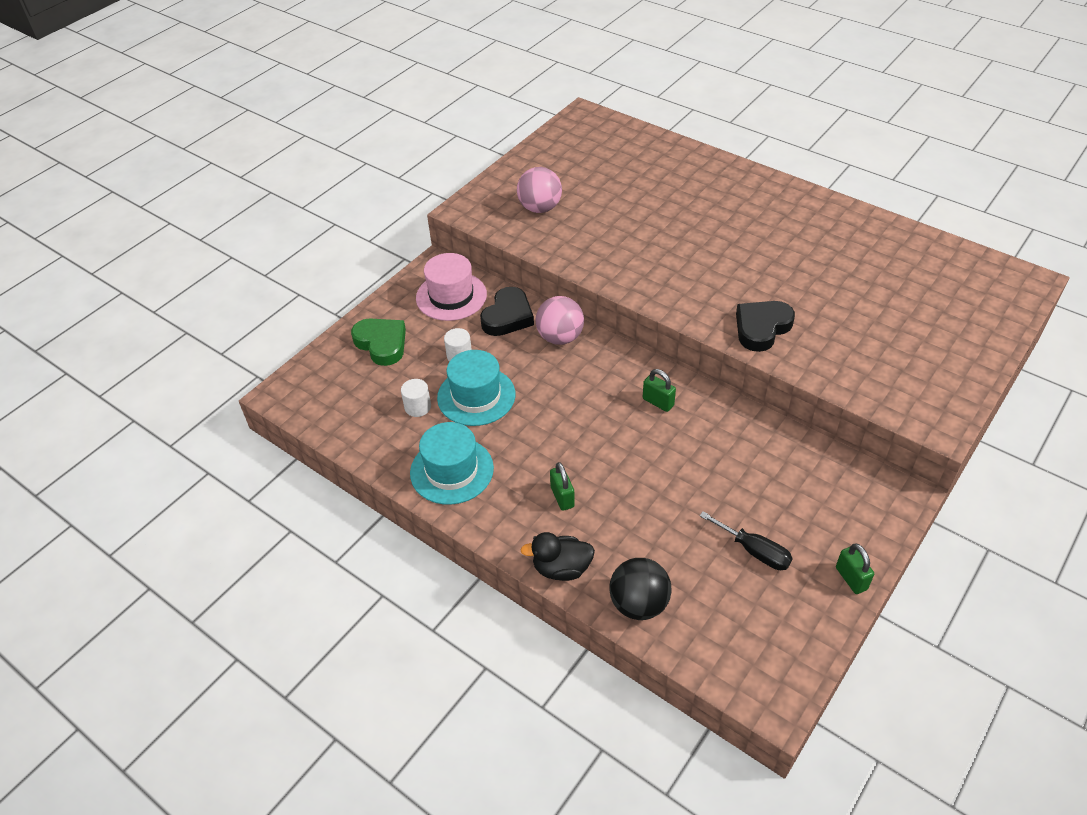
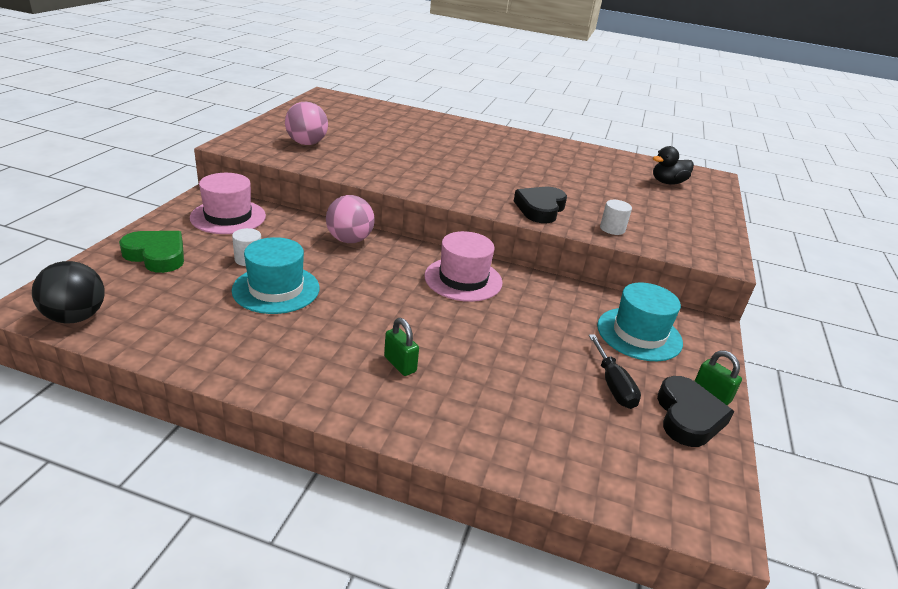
camera: 25 degrees left, 15 degrees down
(418, 407) = (210, 303): white cylinder -> white cylinder (612, 229)
(452, 470) = (265, 355): turquoise hat -> turquoise hat (639, 334)
(508, 316) = (292, 228): black heart -> black heart (688, 417)
(561, 568) = (425, 431): black duck -> black duck (667, 182)
(639, 604) = (525, 452): black ball -> black ball (76, 317)
(658, 402) = (463, 279): green padlock -> pink hat
(754, 551) = (613, 385): black screwdriver -> black screwdriver turned 60 degrees clockwise

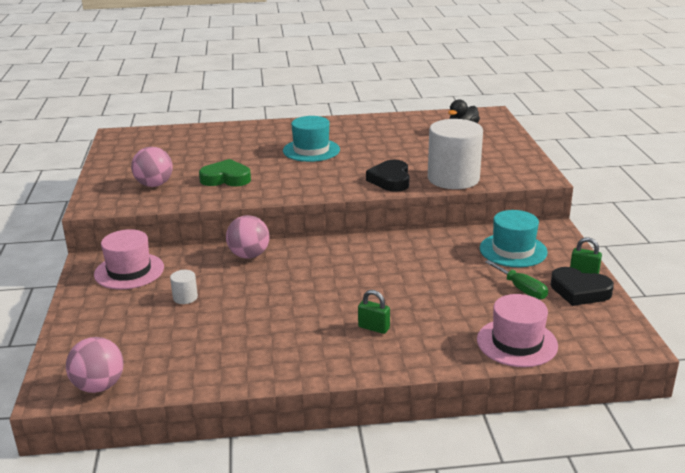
camera: 20 degrees left, 5 degrees down
(76, 317) = (99, 386): black ball -> pink ball
(157, 255) = (106, 321): green heart -> green heart (226, 178)
(276, 289) = (232, 311): turquoise hat -> turquoise hat (311, 150)
(463, 279) = (363, 255): pink hat -> pink hat (517, 342)
(612, 229) = (453, 179): white cylinder -> white cylinder, size x2.46
(613, 385) = (521, 289): black screwdriver -> green screwdriver
(688, 417) = (579, 291): black heart -> black heart turned 135 degrees clockwise

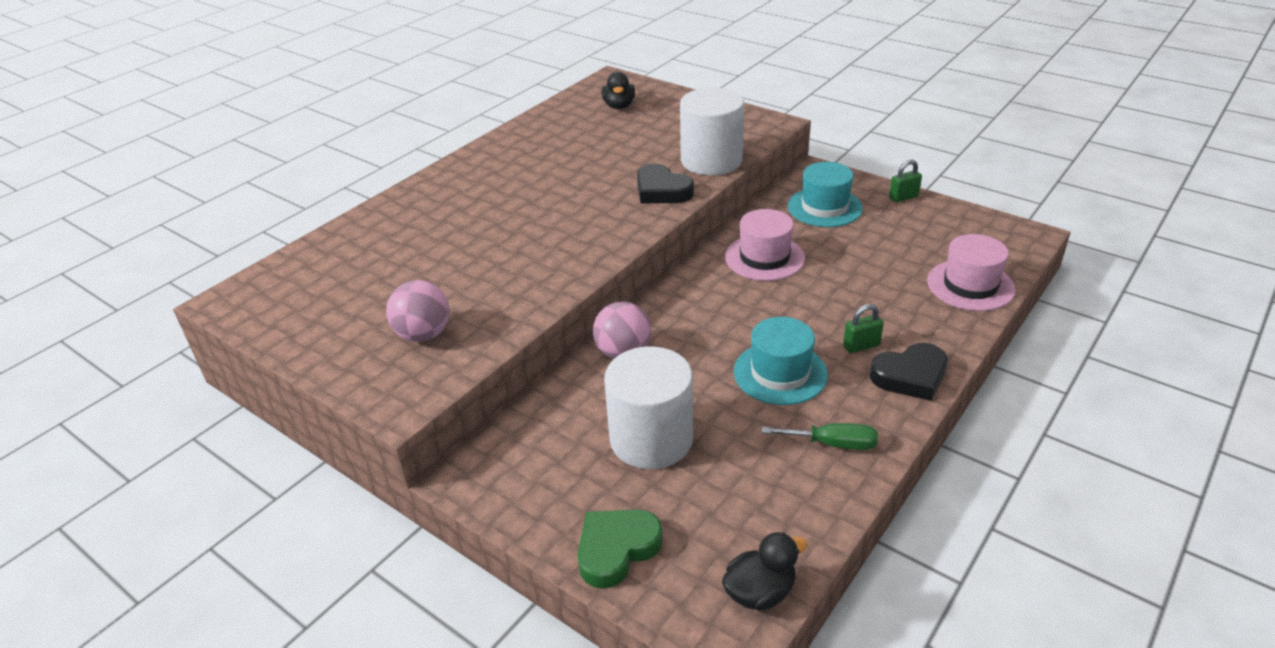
camera: 45 degrees left, 10 degrees up
(99, 386) = (760, 592): pink ball -> black duck
(129, 271) = (532, 456): pink hat -> pink hat (764, 257)
(185, 297) = (651, 439): white cylinder -> white cylinder, size x2.46
(226, 178) = (494, 279): green heart -> green heart (616, 549)
(311, 150) = (519, 199): turquoise hat -> turquoise hat (780, 373)
(521, 289) = (891, 238): green screwdriver -> green screwdriver (833, 444)
(579, 291) = (928, 215): black heart -> black heart (910, 376)

